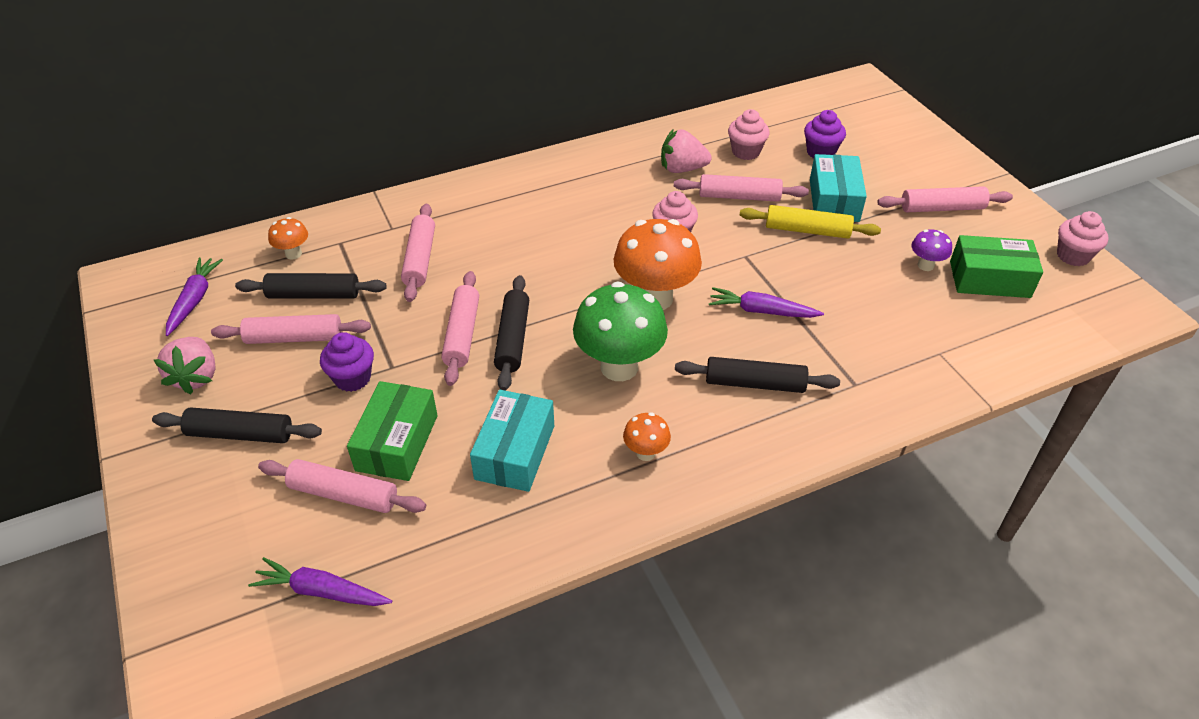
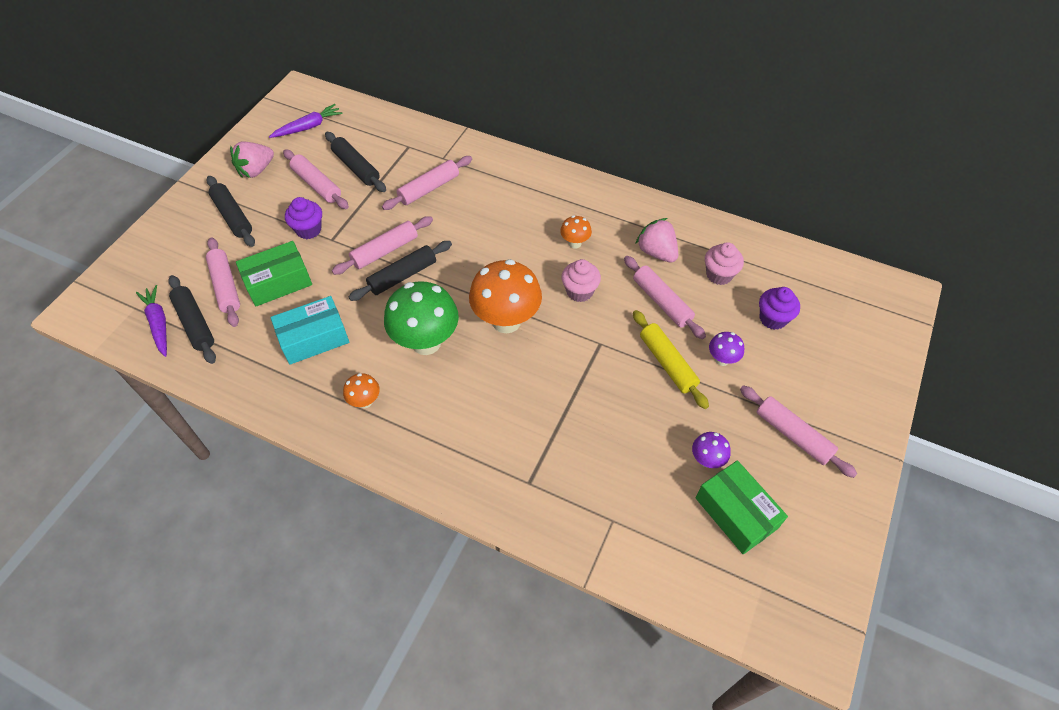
camera: 50 degrees right, 10 degrees up
(293, 254) = (380, 135): orange mushroom -> orange mushroom (575, 243)
(754, 383) = (476, 423): black rolling pin -> black rolling pin (195, 323)
(761, 311) = (551, 386): purple carrot -> none
(834, 200) = (722, 359): turquoise box -> purple mushroom
(1073, 256) = (834, 562): pink cupcake -> none

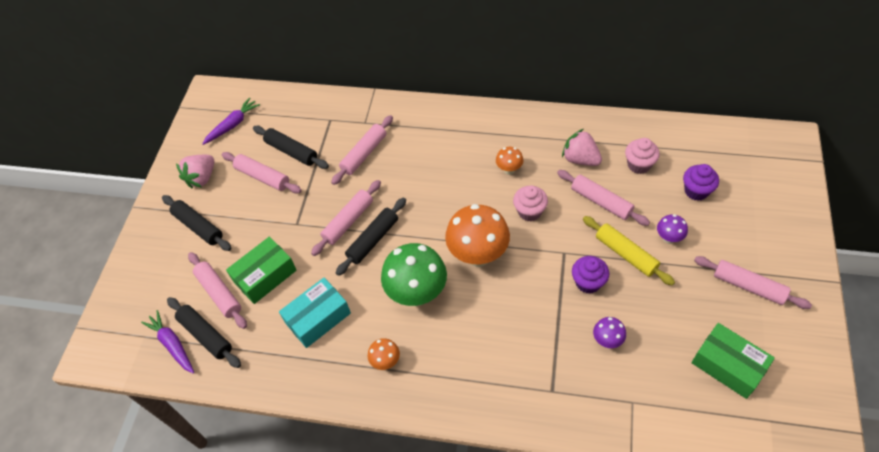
camera: 10 degrees left, 0 degrees up
(309, 230) = (272, 220): purple cupcake -> purple cupcake (588, 282)
(706, 460) = (688, 328): purple mushroom -> purple mushroom (607, 340)

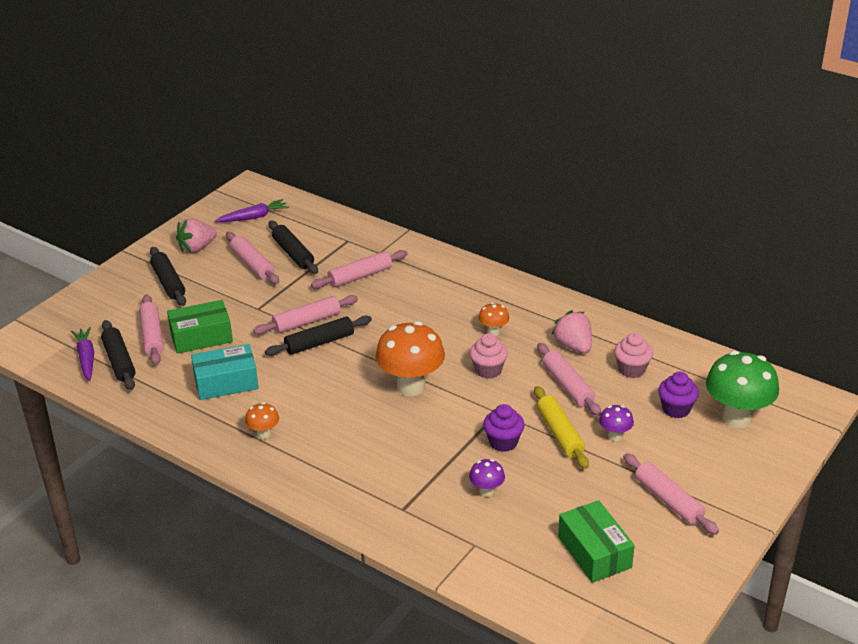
camera: 20 degrees right, 20 degrees down
(417, 294) = (330, 395): green mushroom -> green mushroom (737, 418)

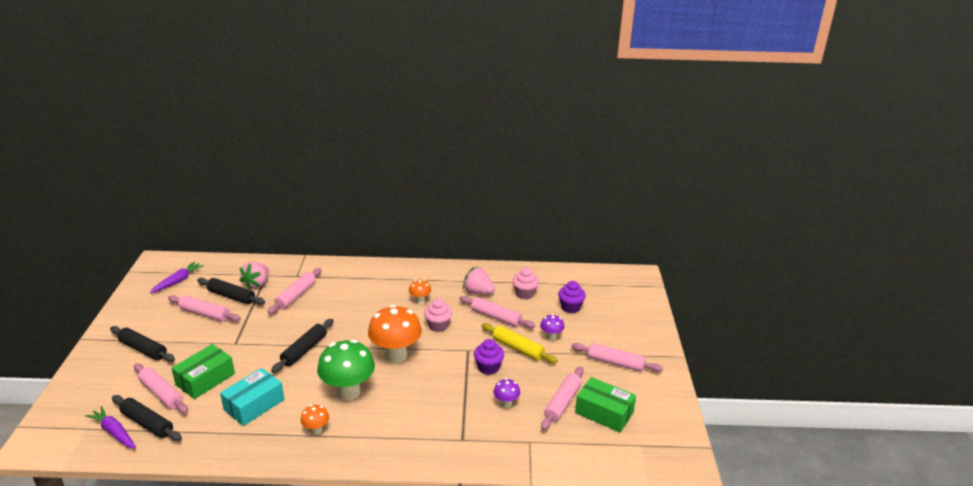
camera: 35 degrees left, 5 degrees down
(197, 248) = (148, 317): pink strawberry -> pink strawberry (257, 284)
(306, 322) = (282, 339): pink rolling pin -> pink rolling pin (562, 403)
(737, 418) = (607, 300): green mushroom -> green mushroom (348, 392)

